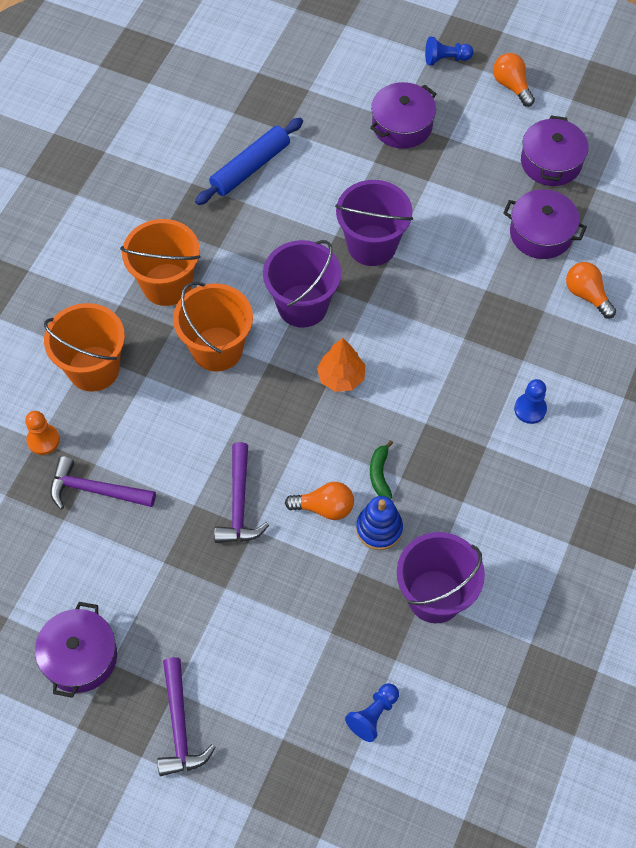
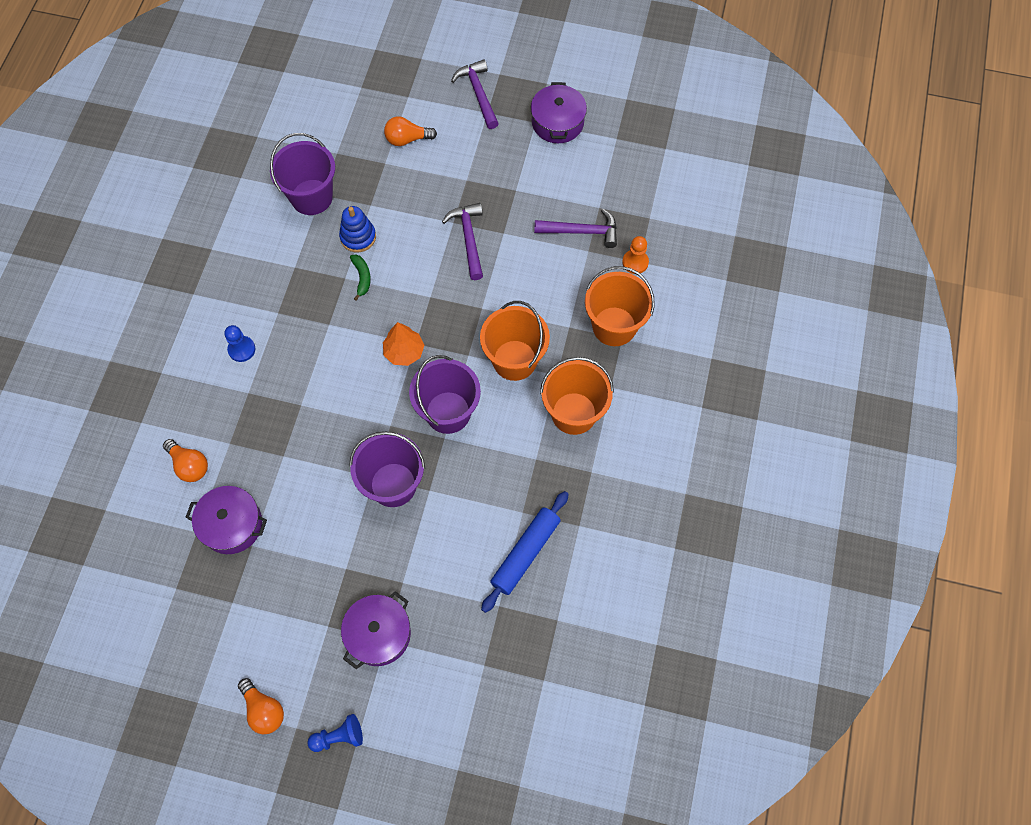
camera: 170 degrees right, 5 degrees up
(324, 507) = (402, 246): orange light bulb -> orange light bulb (407, 139)
(373, 715) = (348, 118): blue pawn -> none
(551, 162) = (221, 613): purple pot -> none

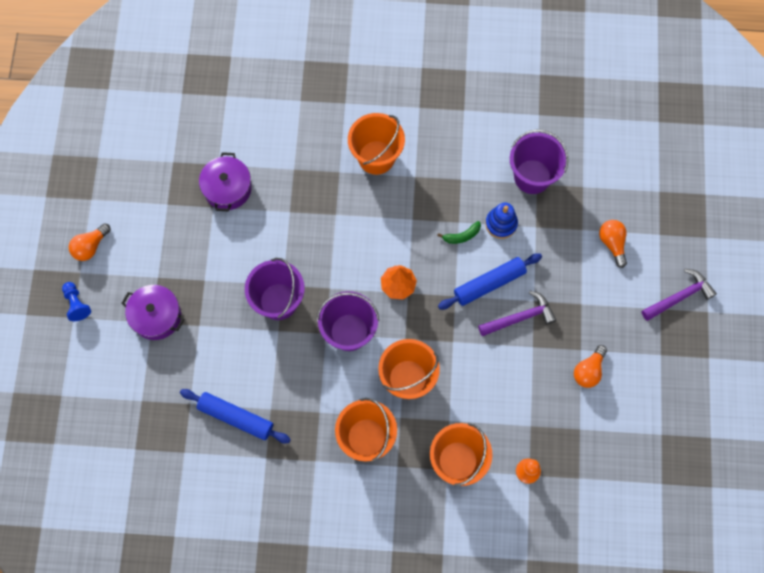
camera: 80 degrees right, 5 degrees up
(189, 465) = (270, 145): orange light bulb -> orange light bulb (588, 371)
(241, 349) = (376, 157): blue pawn -> orange bucket
(424, 261) = (489, 283): none -> blue rolling pin
(557, 122) = (665, 375): purple pot -> none
(582, 231) = (550, 417): purple hammer -> none

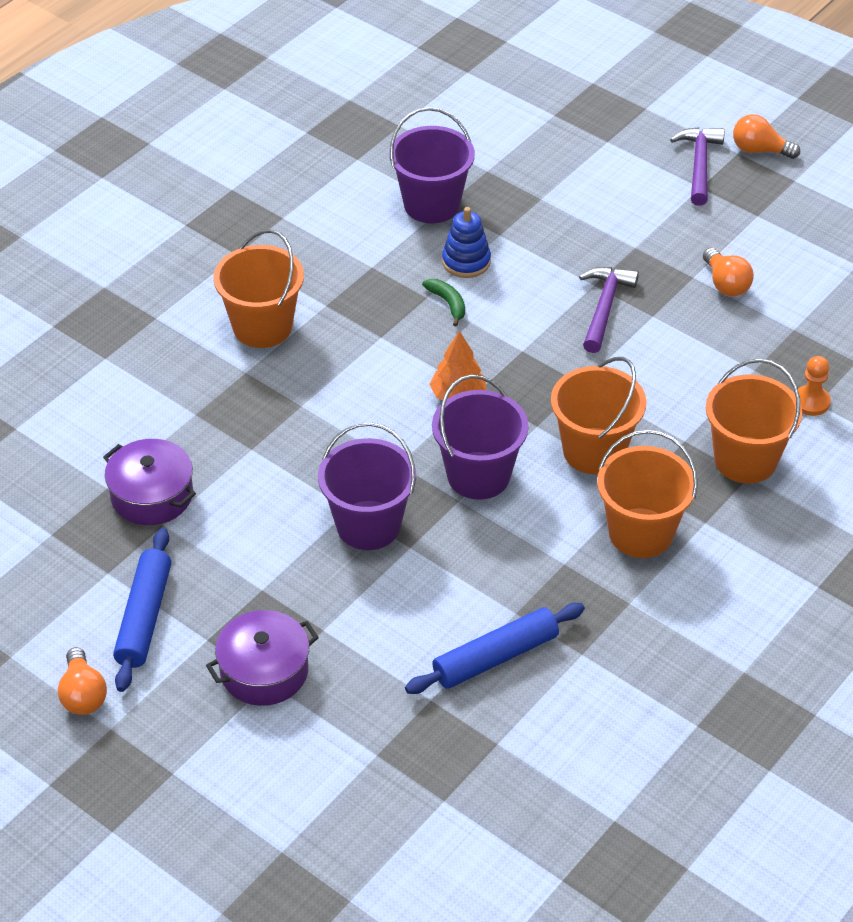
camera: 55 degrees left, 25 degrees down
(77, 304) = (156, 757): blue pawn -> none
(462, 236) = (448, 304): green banana -> green banana turned 45 degrees counterclockwise
(489, 283) = (535, 312): blue rolling pin -> blue rolling pin (144, 617)
(612, 243) = (582, 183): orange light bulb -> orange light bulb (759, 150)

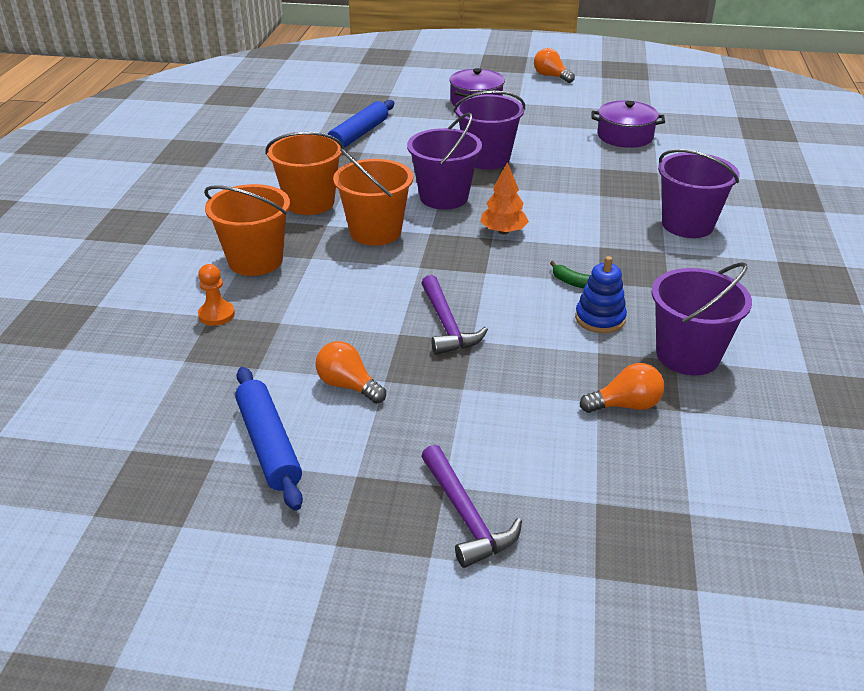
camera: 150 degrees right, 10 degrees down
(144, 617) = (560, 101): blue rolling pin -> blue rolling pin (269, 444)
(262, 327) = (687, 225): orange bucket -> purple bucket
(759, 150) = (404, 573): orange light bulb -> orange light bulb (625, 405)

